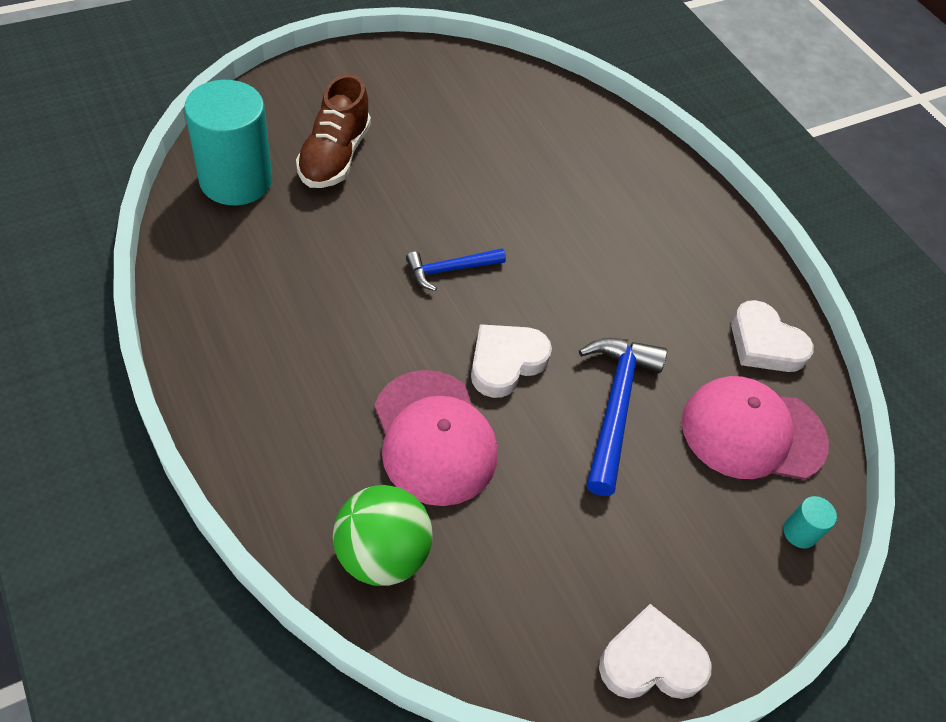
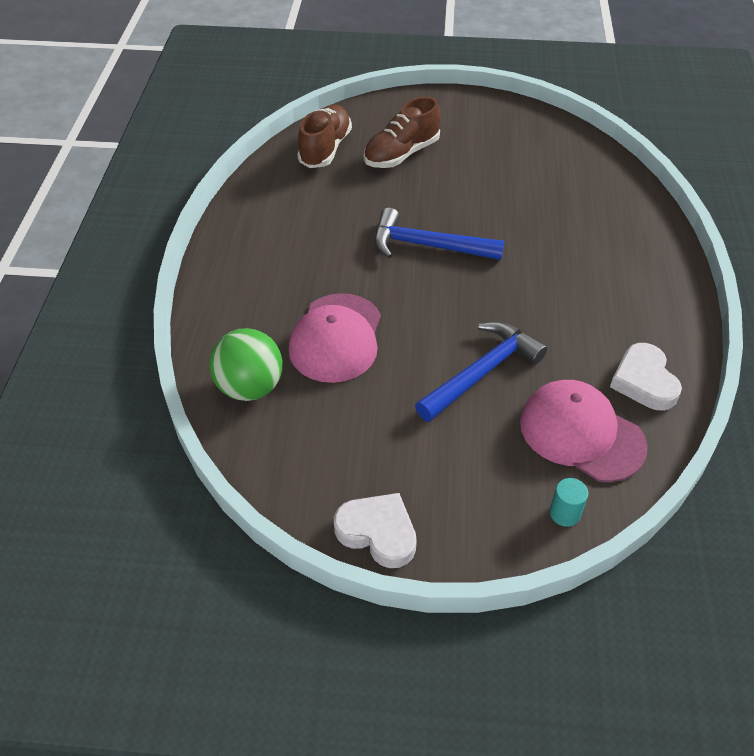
camera: 40 degrees right, 5 degrees down
(236, 180) = (325, 149): turquoise cylinder -> brown shoe
(450, 270) = (428, 246): blue hammer -> blue hammer, size x1.69
(505, 362) = (422, 314): white heart -> none

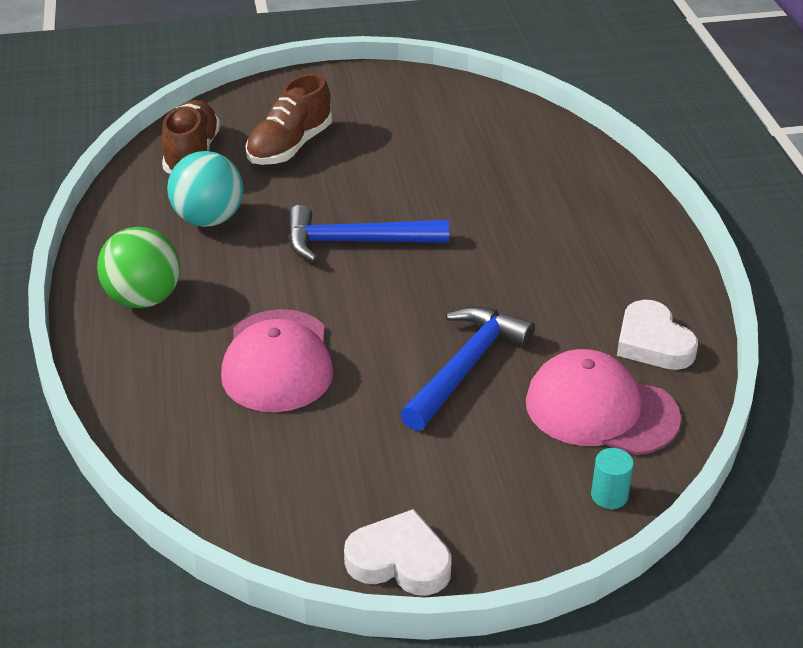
camera: 15 degrees left, 10 degrees down
(250, 387) = (188, 435): green ball -> green ball (144, 299)
(321, 206) = (209, 219): none -> turquoise ball

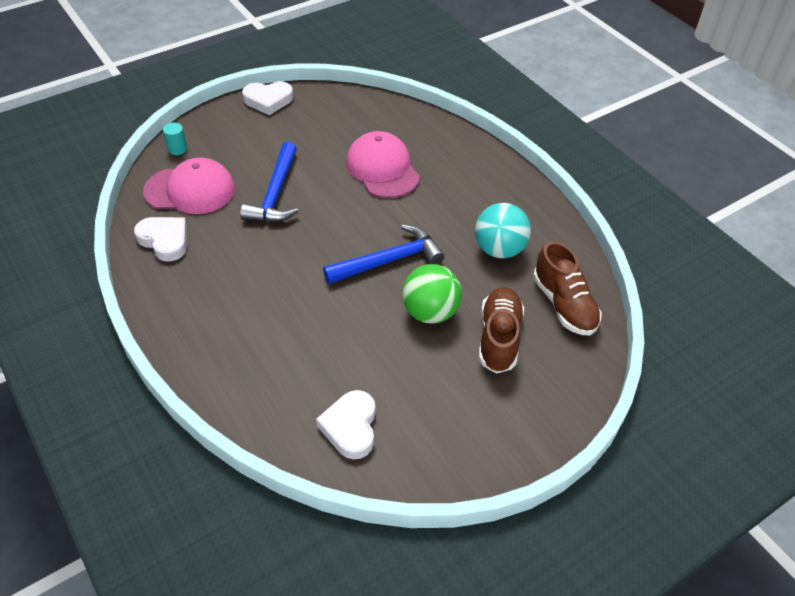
camera: 155 degrees right, 10 degrees up
(144, 299) = (486, 183): green ball -> green ball (430, 312)
(488, 123) = (350, 427): none -> white heart

